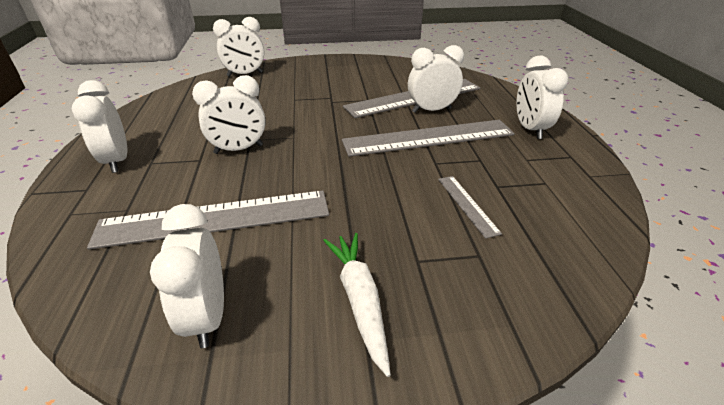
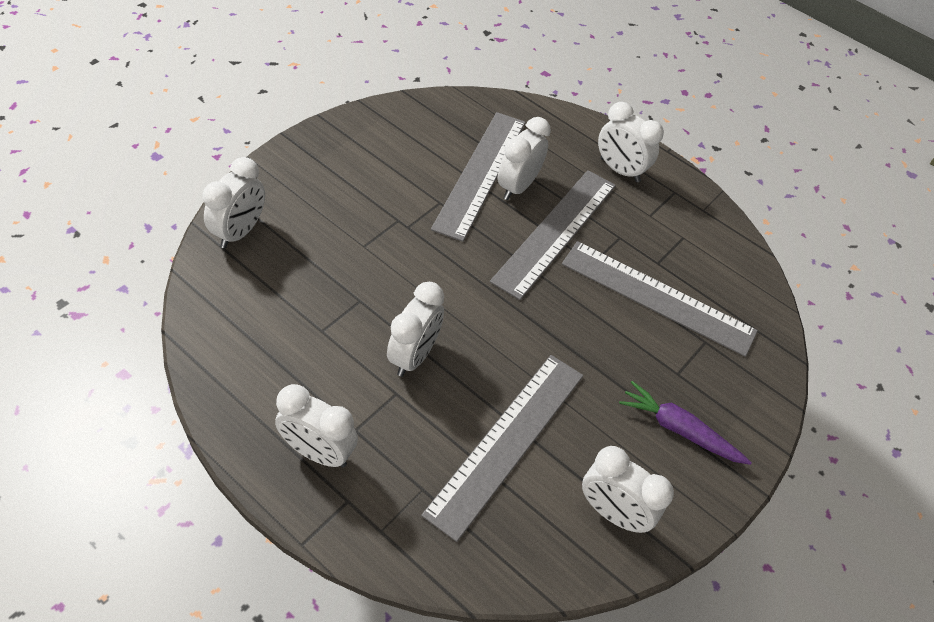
camera: 50 degrees left, 15 degrees up
(360, 300) = (679, 430): white carrot -> purple carrot
(467, 205) = (657, 297): grey ruler -> grey ruler, size x2.21

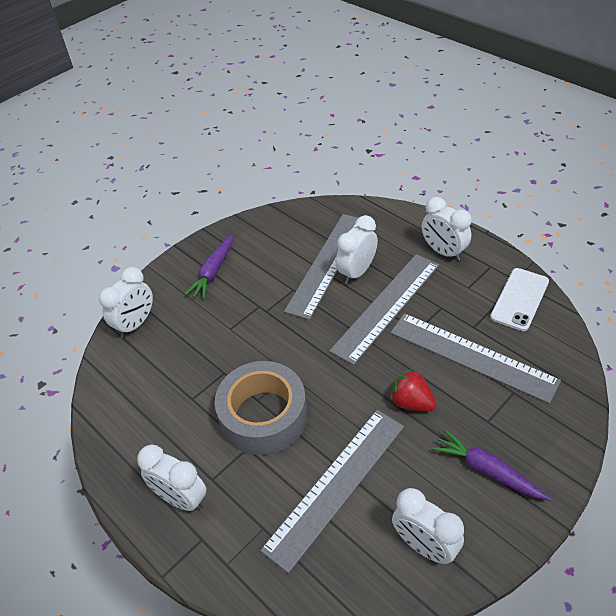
camera: 15 degrees right, 5 degrees down
(336, 171) = (213, 271): none -> purple carrot
(413, 355) = (263, 416): white clock -> grey tape
(590, 348) = (411, 402): none -> red strawberry
(709, 234) = (519, 299): none -> white phone

